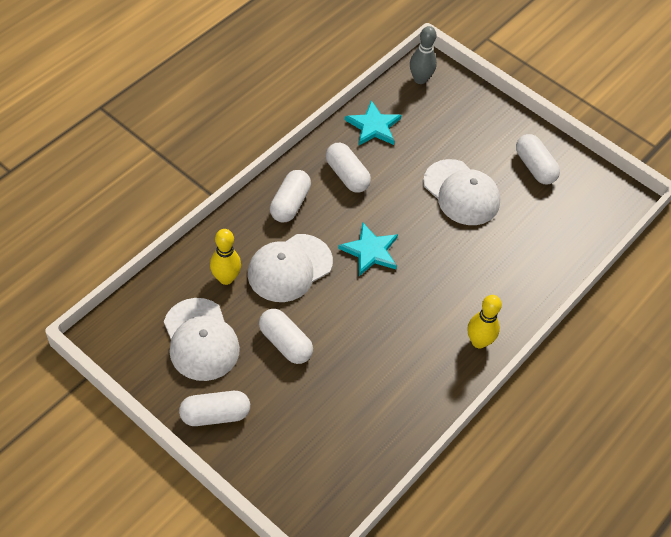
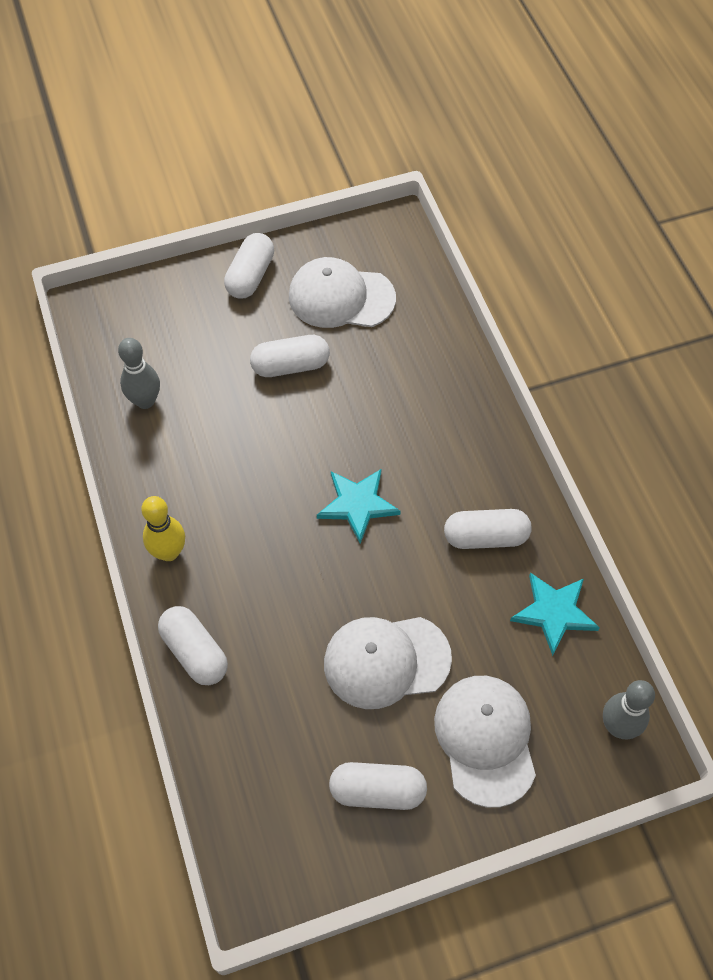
camera: 125 degrees right, 5 degrees up
(226, 278) = (403, 348): yellow bowling pin -> none
(289, 268) = (382, 412): white cap -> white cap (485, 740)
(290, 204) = (473, 454): white capsule -> white capsule (195, 652)
(377, 425) = (145, 401): none -> grey bowling pin

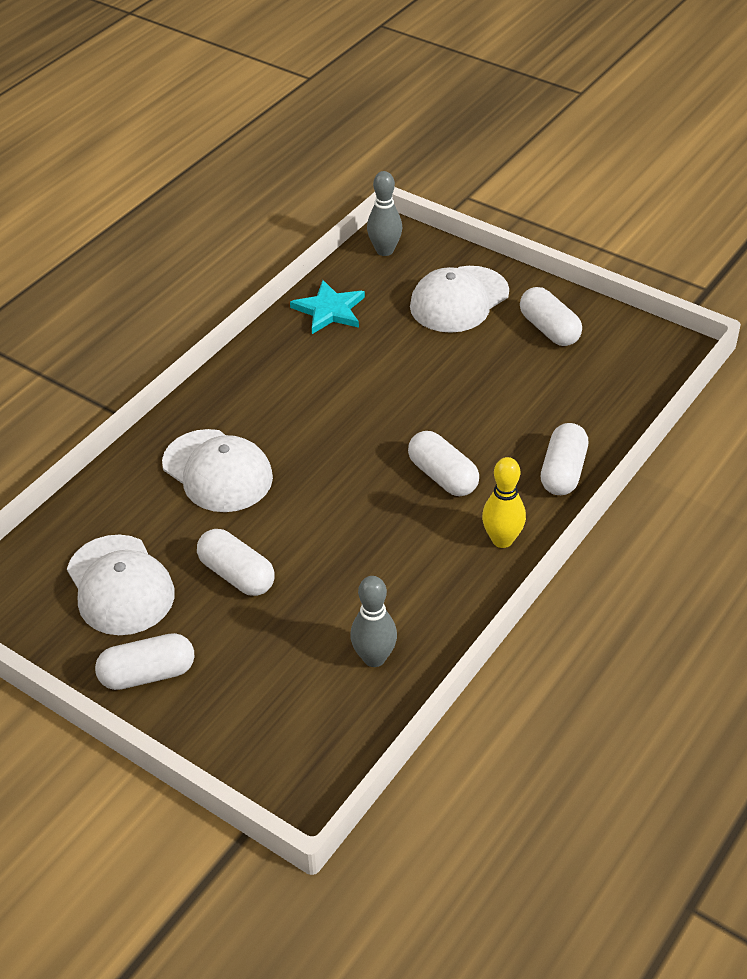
camera: 125 degrees left, 15 degrees down
(357, 504) = (341, 452): turquoise star -> none
(386, 661) = (455, 370): white cap -> white cap (217, 471)
(485, 537) = (300, 369): white capsule -> white capsule (442, 476)

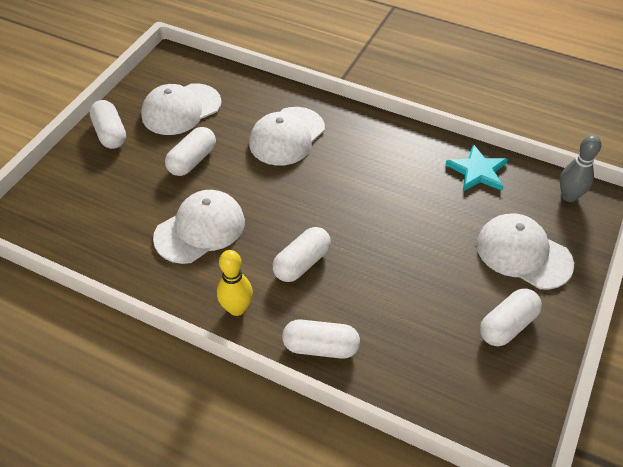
camera: 80 degrees right, 5 degrees up
(369, 570) = (200, 229): none -> white cap
(374, 658) = (119, 241): grey bowling pin -> none

